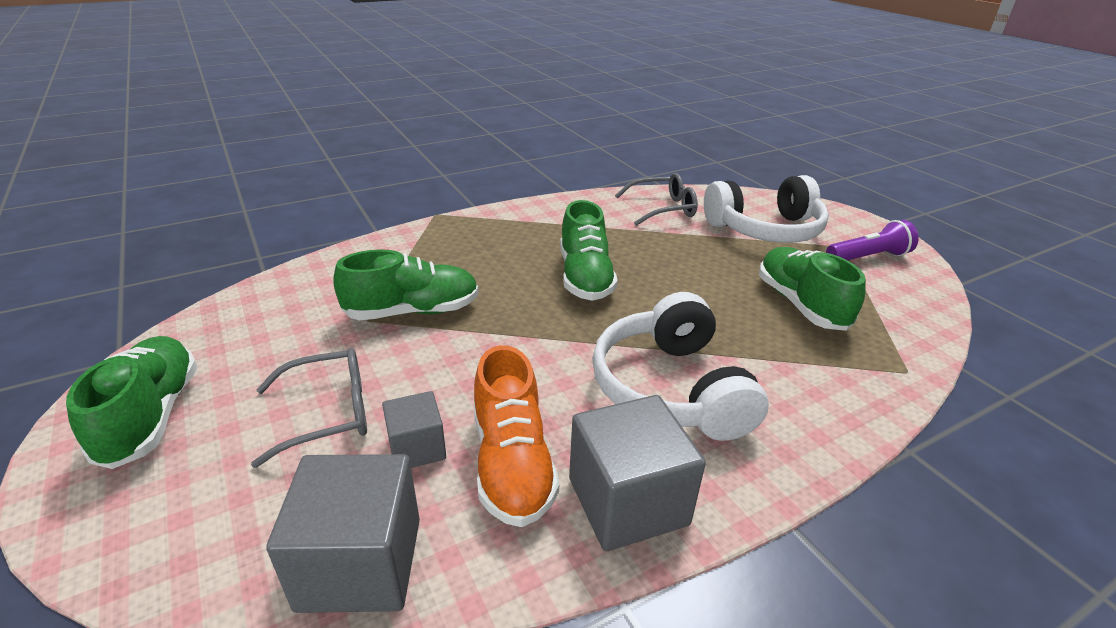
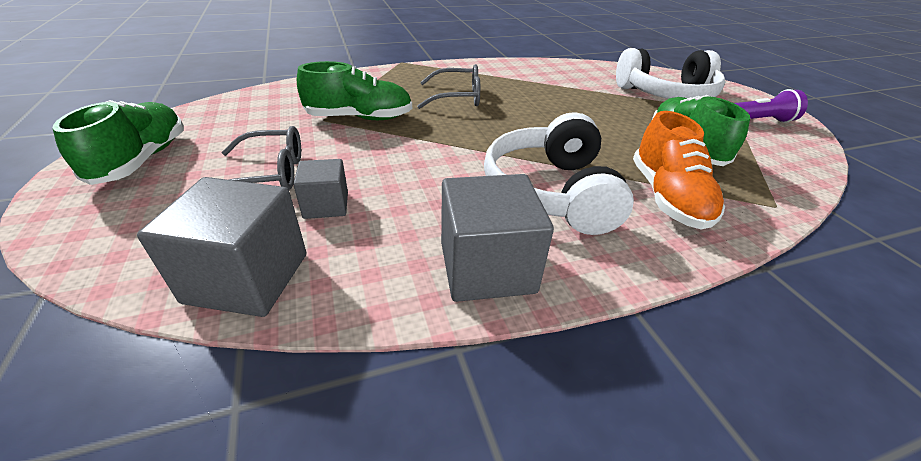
camera: 10 degrees right, 5 degrees up
(512, 462) = (398, 225): orange shoe -> orange shoe (667, 197)
(585, 277) = (503, 110): green shoe -> none
(663, 208) = (582, 74): grey glasses -> grey glasses (457, 97)

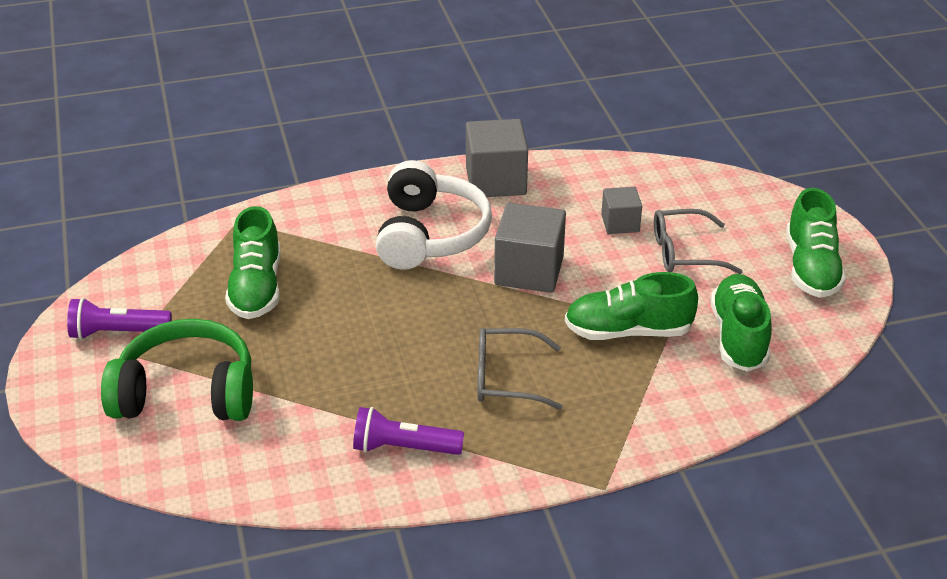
camera: 175 degrees left, 0 degrees up
(247, 278) = (648, 177): grey cube -> grey cube (529, 271)
(269, 114) = (738, 336): none -> green shoe
(516, 74) = (403, 447): none -> purple flashlight
(666, 94) = (187, 393): white headphones -> green headphones
(667, 197) = (328, 229): orange shoe -> none

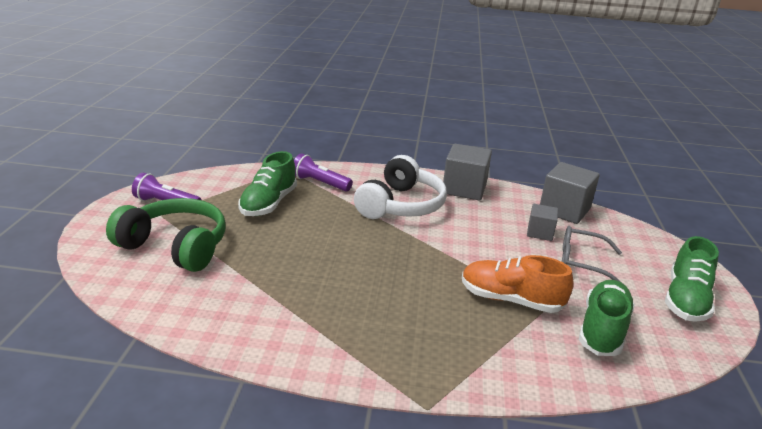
camera: 20 degrees right, 10 degrees down
(403, 447) = (289, 325): purple flashlight -> purple flashlight (320, 183)
(506, 378) = (397, 303): grey glasses -> none
(529, 271) = (456, 242): grey cube -> grey cube (564, 210)
(628, 331) = (510, 300): green shoe -> orange shoe

